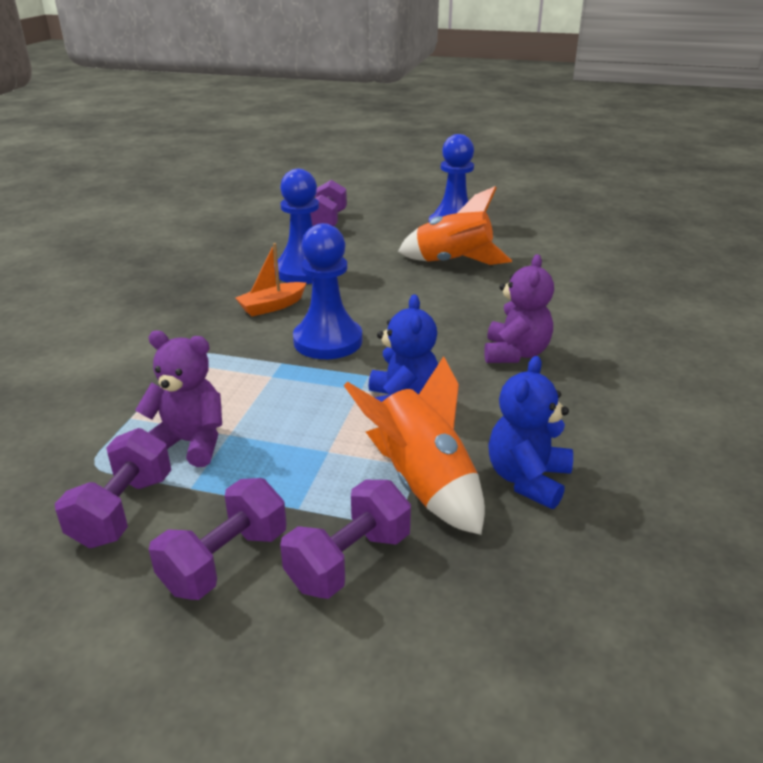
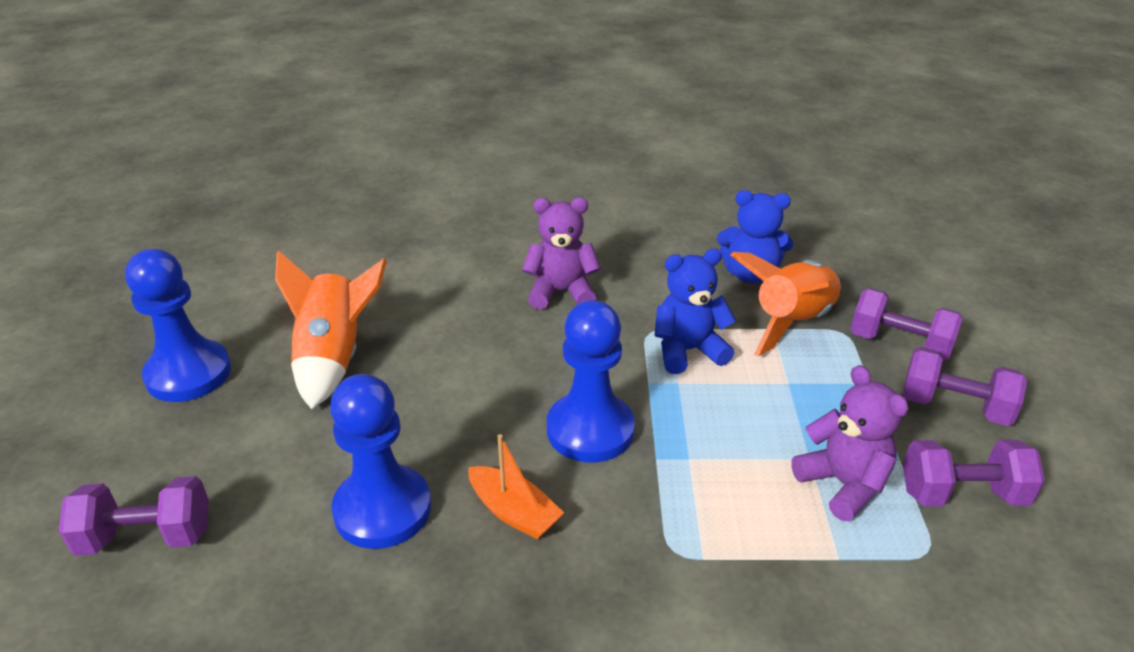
camera: 105 degrees left, 5 degrees up
(190, 443) = (843, 484): purple teddy bear -> purple teddy bear turned 150 degrees clockwise

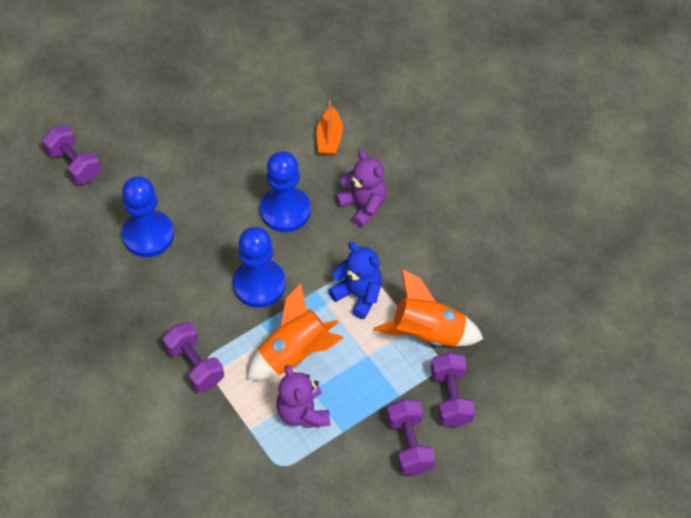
camera: 55 degrees right, 20 degrees up
(188, 374) = (170, 96): blue pawn -> blue pawn (285, 211)
(334, 358) = (226, 144): orange rocket -> orange rocket (295, 354)
(514, 512) = (183, 285): orange boat -> orange boat (329, 138)
(750, 274) = (463, 290): blue teddy bear -> none
(843, 484) = (303, 412): purple teddy bear -> purple teddy bear turned 135 degrees clockwise
(962, 494) = (335, 469): purple dumbbell -> purple dumbbell (195, 365)

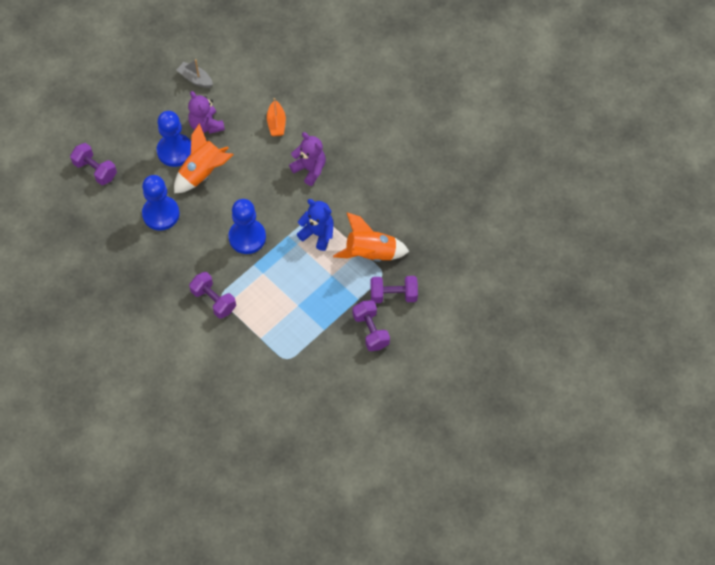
camera: 10 degrees left, 5 degrees up
(233, 67) = (195, 79): none -> grey boat
(285, 211) = (255, 181): blue pawn -> blue pawn (175, 151)
(295, 354) = (281, 282): orange rocket -> orange rocket (203, 173)
(303, 412) = (294, 321): purple teddy bear -> purple teddy bear (206, 125)
(451, 398) = (393, 295): purple dumbbell -> purple dumbbell turned 75 degrees counterclockwise

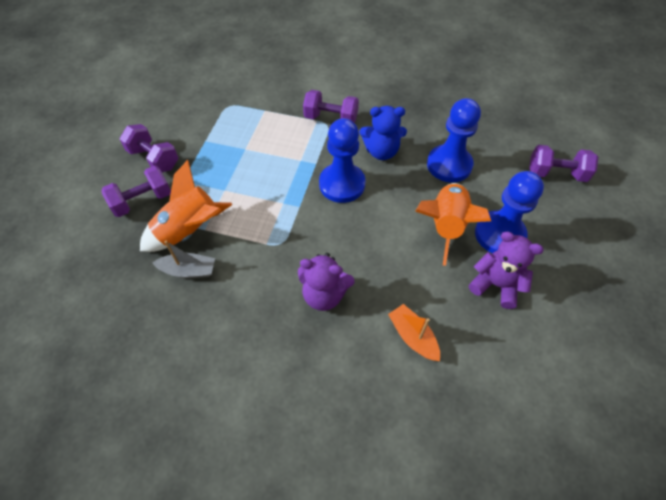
camera: 150 degrees right, 5 degrees down
(195, 79) = (571, 343): grey boat -> grey boat (188, 270)
(318, 234) = (265, 223): blue teddy bear -> blue teddy bear (381, 151)

